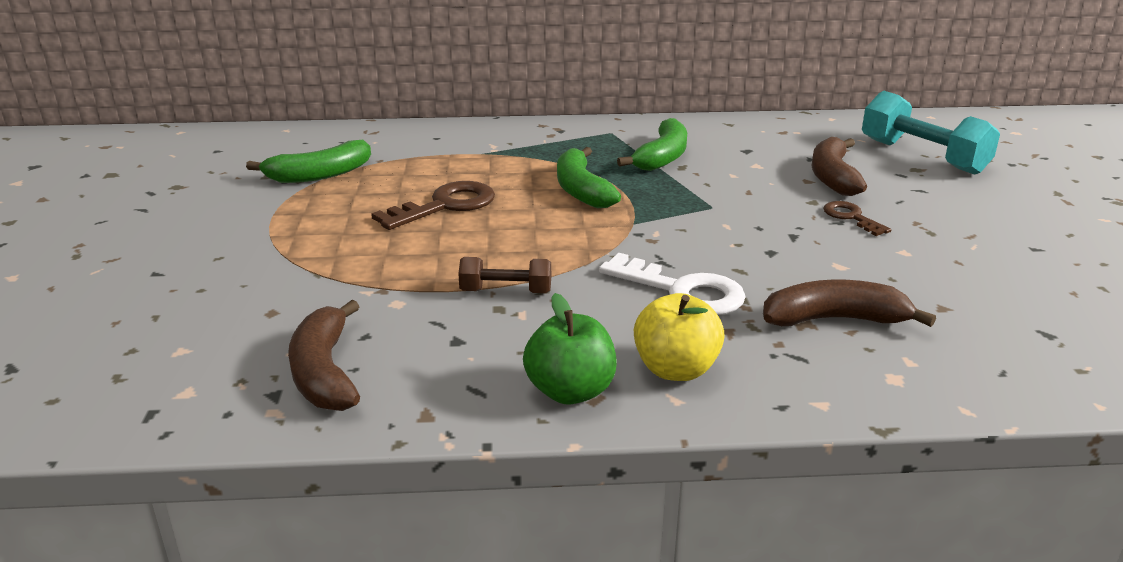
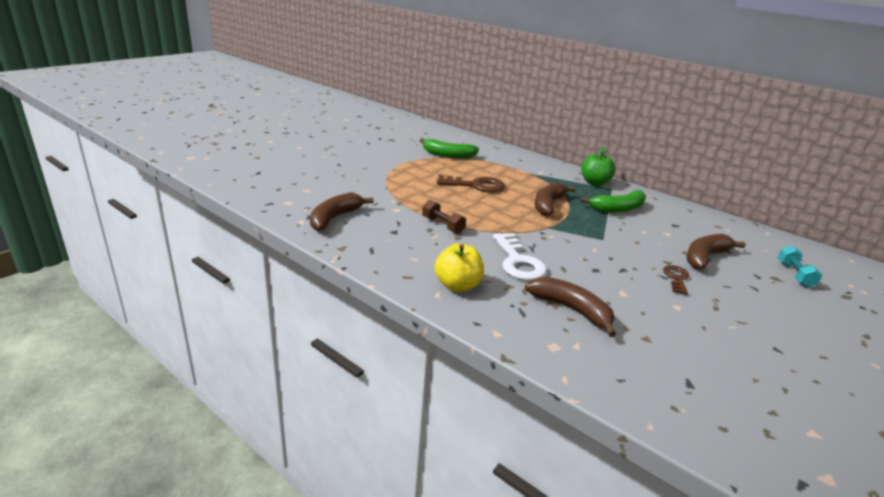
camera: 40 degrees right, 0 degrees up
(570, 391) = (402, 269): green apple -> green apple (594, 183)
(581, 190) = (548, 205): green banana -> brown banana
(922, 156) = (794, 275): turquoise dumbbell -> turquoise dumbbell, size x0.54

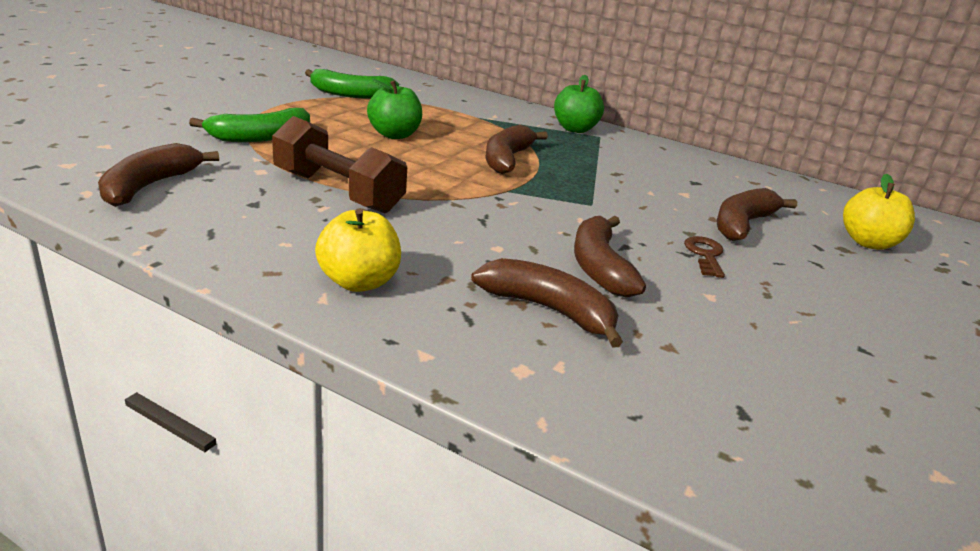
camera: 10 degrees left, 0 degrees up
(442, 225) = (337, 192): brown dumbbell -> brown dumbbell, size x1.85
(476, 185) = (394, 135): brown key -> green apple
(518, 262) = (461, 241): white key -> none
(605, 283) = (599, 267): none -> brown banana
(618, 209) = (611, 162): green banana -> green banana (260, 137)
(794, 275) = (868, 243): turquoise dumbbell -> yellow apple

